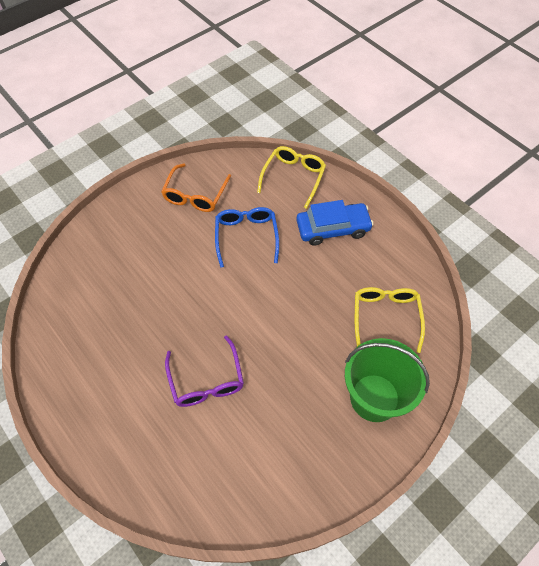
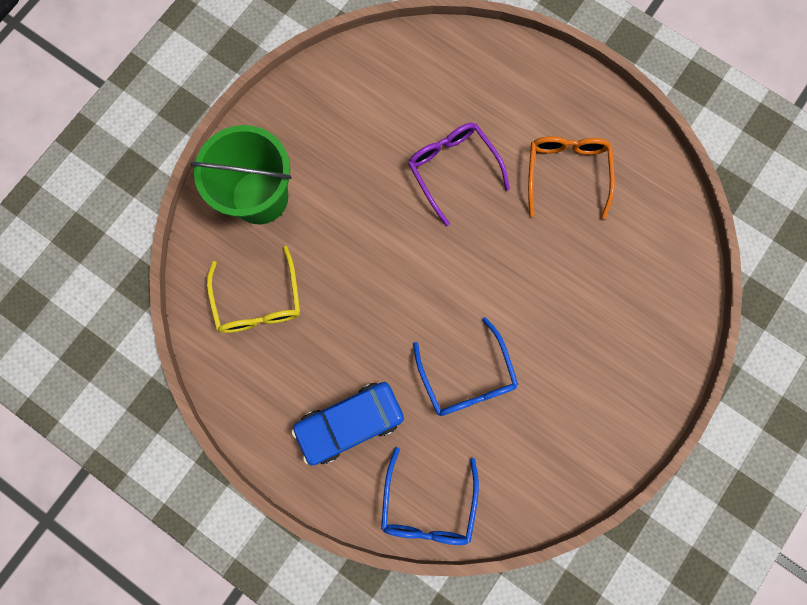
camera: 165 degrees right, 20 degrees up
(195, 195) = (564, 432): orange glasses -> orange glasses (566, 174)
(293, 178) = (428, 505): yellow glasses -> blue glasses

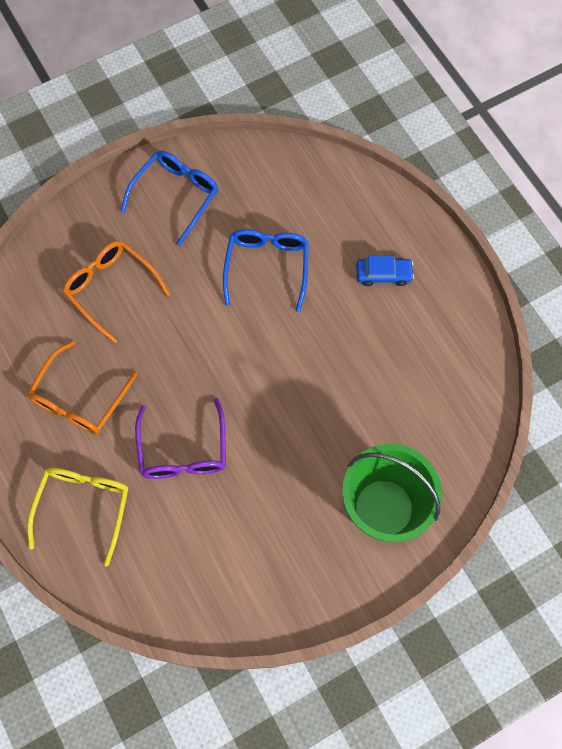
camera: 155 degrees left, 10 degrees down
(258, 300) = (423, 409): yellow glasses -> yellow glasses (83, 508)
(349, 423) = (383, 274): blue car -> blue car, size x0.58
(428, 505) = (346, 190): blue glasses -> blue glasses (175, 196)
(600, 285) = (112, 289): none -> orange glasses

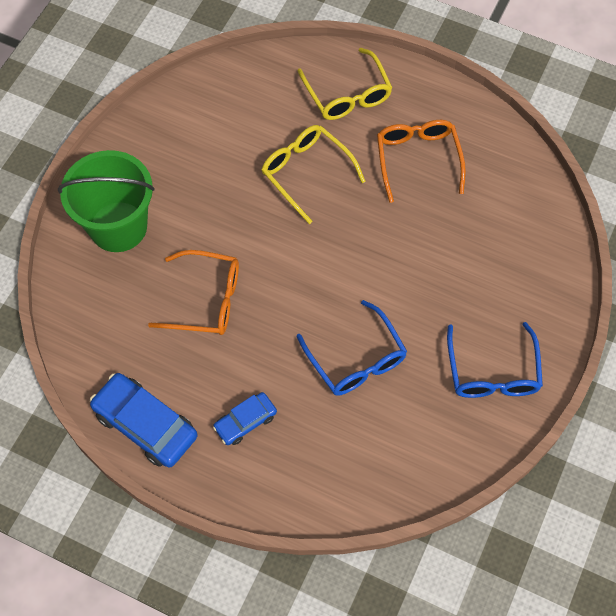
camera: 145 degrees right, 5 degrees down
(112, 289) = (471, 254): orange glasses -> orange glasses (205, 300)
(183, 450) = (307, 173): purple glasses -> yellow glasses
(461, 319) = (145, 424): none -> blue car

